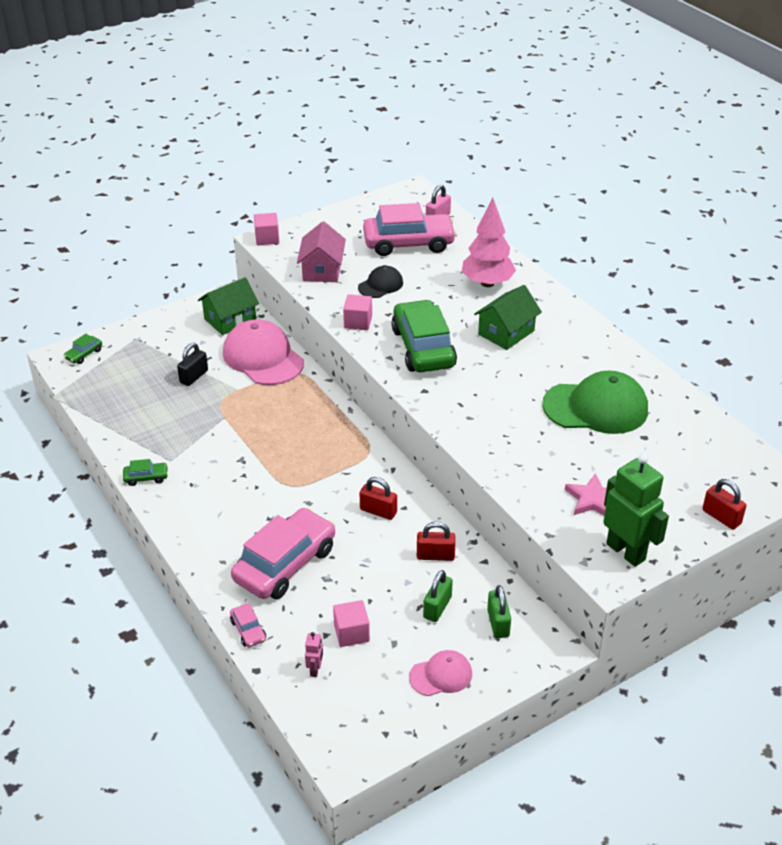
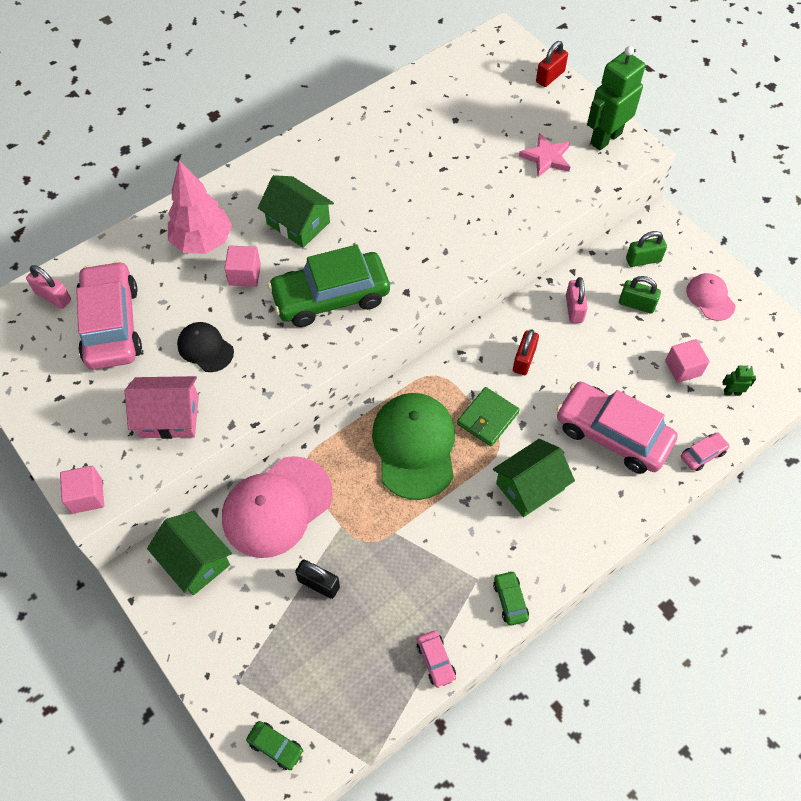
camera: 95 degrees left, 20 degrees up
(113, 432) = (436, 661): none -> pink car
(244, 500) = (530, 486): none -> green house
(315, 670) = (732, 392): pink robot -> green robot
(318, 480) = (487, 418): none -> green wallet
(358, 322) = (284, 365): pink cube -> pink cube (245, 275)
(435, 555) = (574, 309): red padlock -> pink padlock
(596, 407) = (417, 152): green cap -> green cap (414, 446)

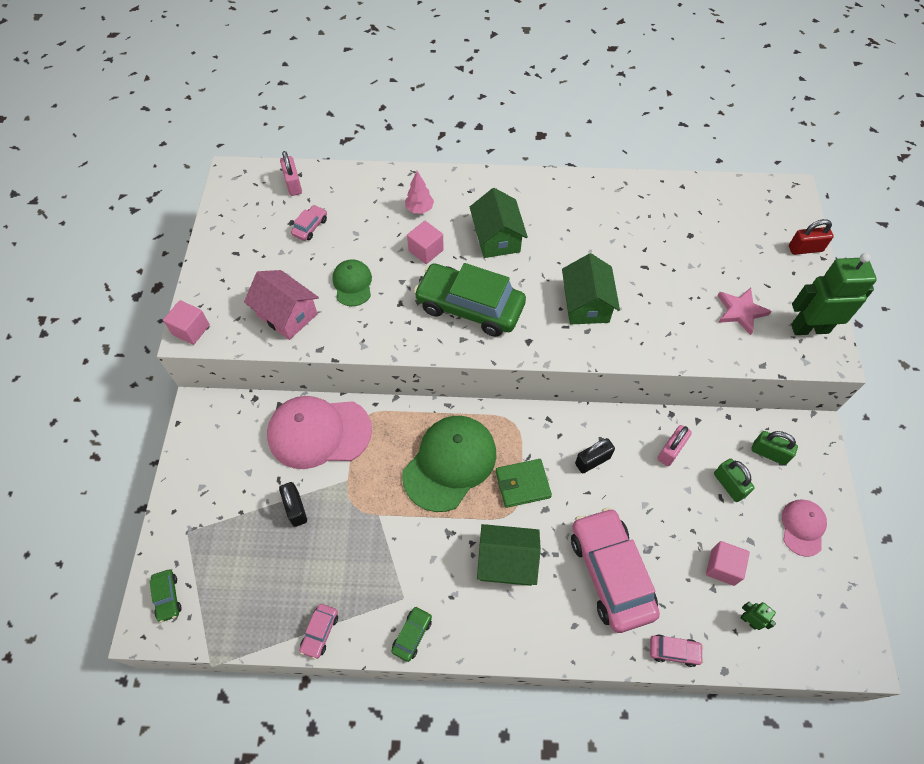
camera: 40 degrees right, 0 degrees up
(112, 325) = (310, 227): pink car -> pink car, size x0.42
(195, 561) = (236, 428): green house -> green house (586, 304)
(203, 242) = (419, 209): pink tree -> pink tree, size x0.52
(205, 348) = (352, 284): black cap -> green cap
(524, 360) = (592, 461): red padlock -> black padlock

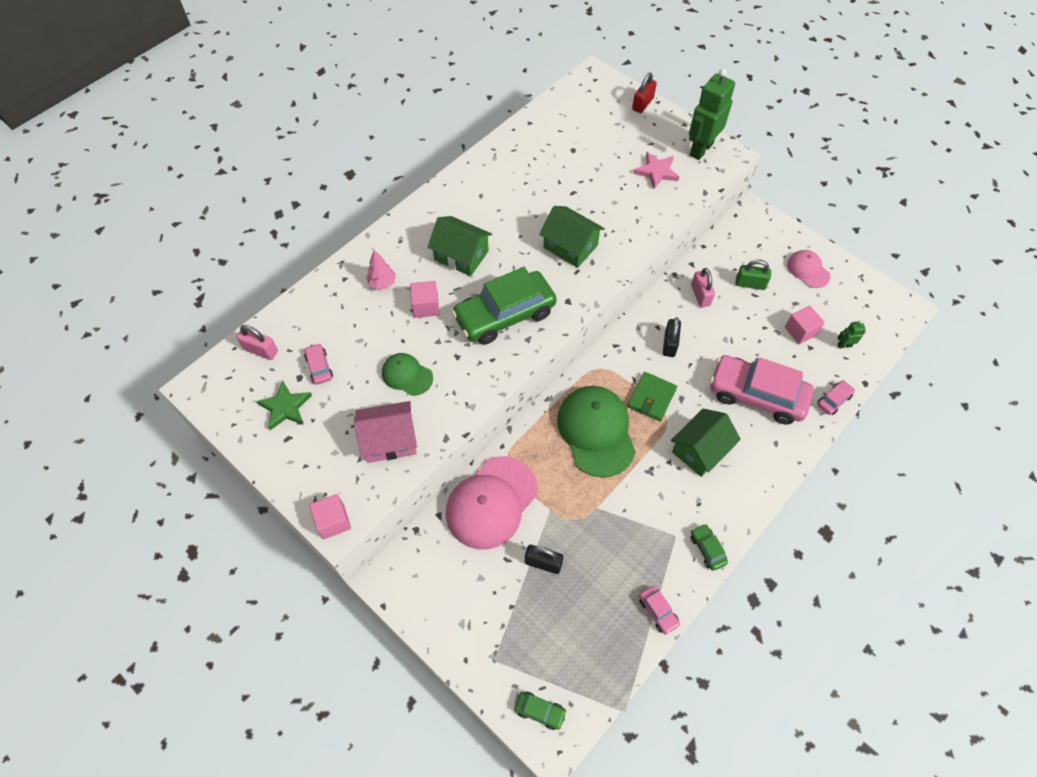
camera: 50 degrees left, 0 degrees up
(259, 233) = (285, 407): none -> green star
(769, 453) = (746, 246): green padlock -> none

